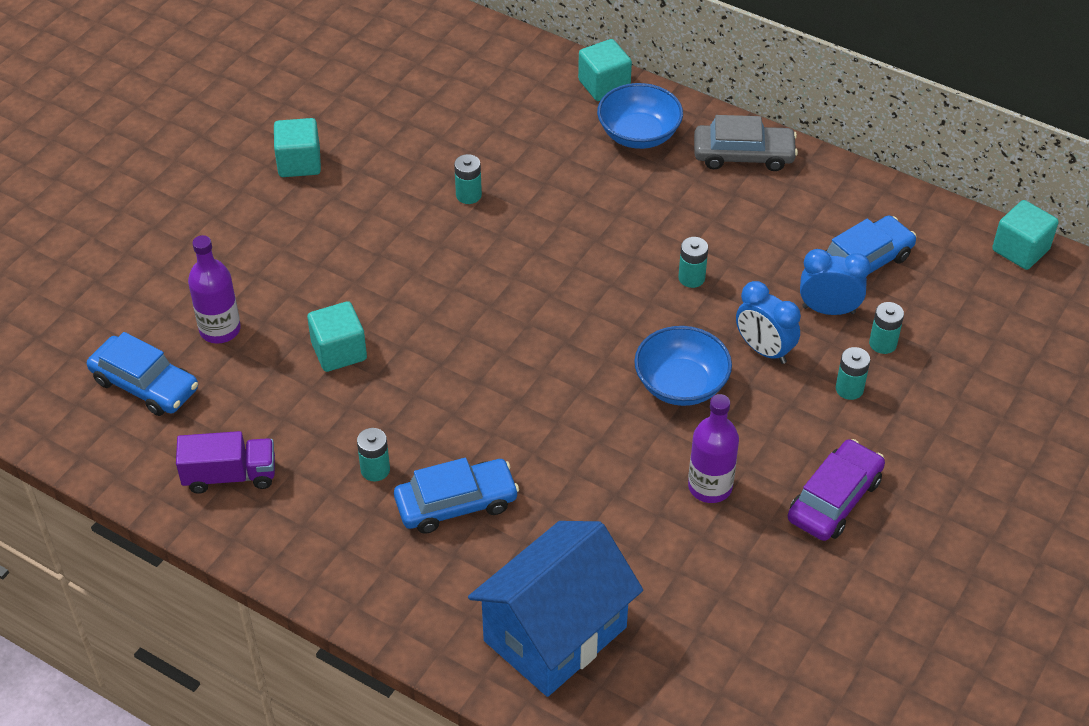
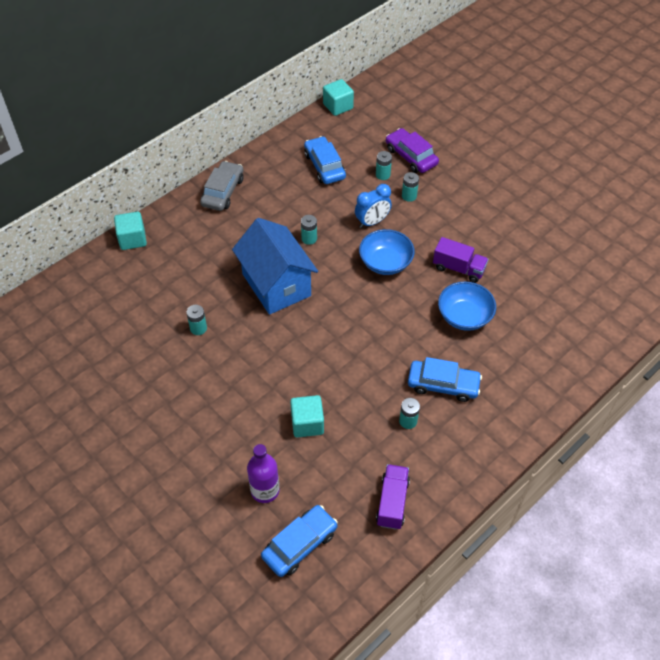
camera: 75 degrees left, 5 degrees up
(299, 163) = (125, 417): turquoise cube -> none
(456, 503) = (443, 385): blue car -> blue car turned 105 degrees clockwise
(555, 634) = (540, 357): blue house -> blue house (276, 285)
(638, 134) = (184, 233): blue bowl -> blue bowl (464, 316)
(710, 487) = (458, 268): purple bottle -> purple truck
(828, 310) = (352, 189): blue clock -> none
(834, 499) = (478, 221): purple car -> purple car (411, 156)

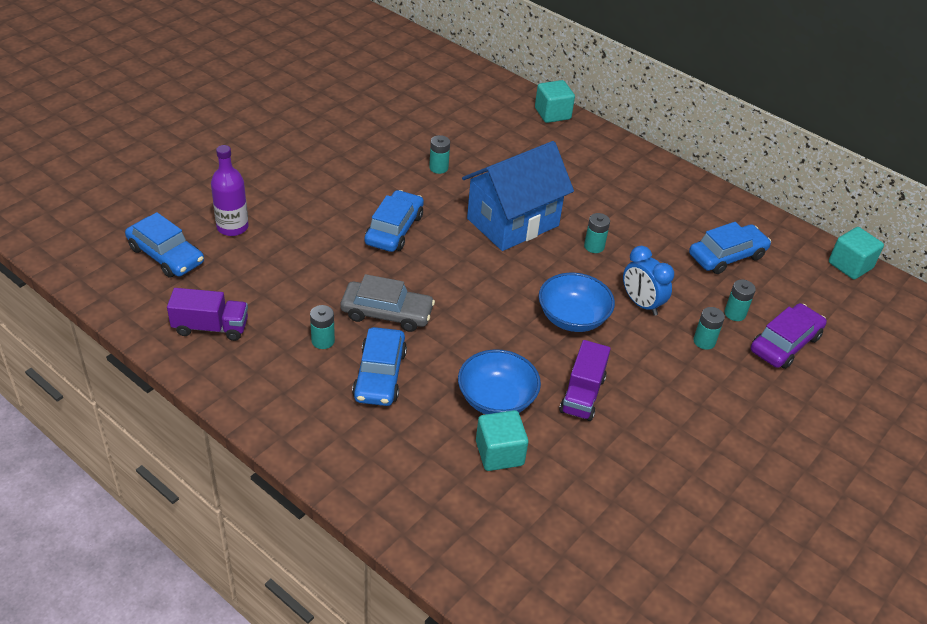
camera: 80 degrees right, 10 degrees down
(223, 192) = (647, 172): grey car -> grey car (387, 313)
(278, 366) = (394, 229): none -> blue car
(307, 423) = (317, 255): turquoise cube -> turquoise cube (499, 453)

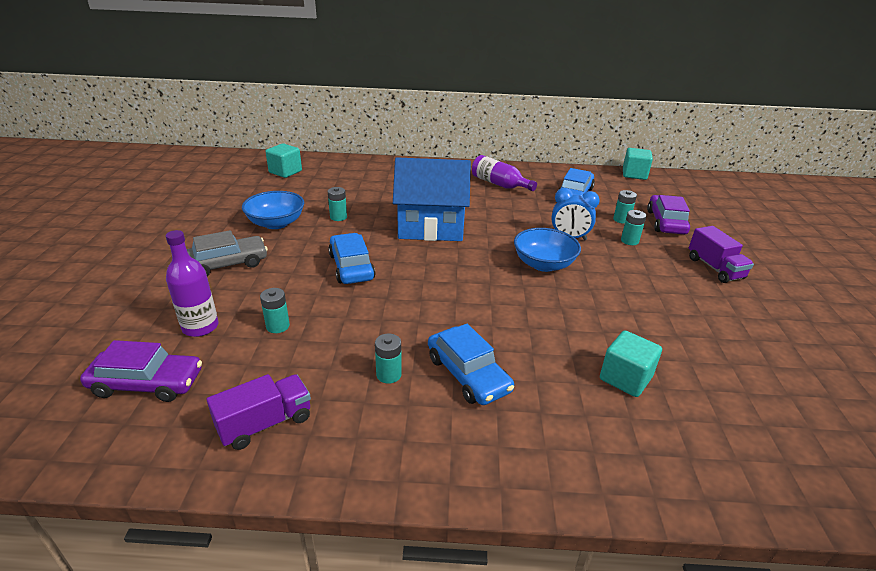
camera: 35 degrees left, 10 degrees down
(166, 255) = (147, 383): blue car -> purple car
(387, 313) = (416, 325): grey car -> grey car (226, 264)
(496, 399) = (571, 341): blue bowl -> blue bowl (276, 223)
(513, 222) = (431, 227): blue house -> blue house turned 75 degrees clockwise
(552, 114) = (379, 163): turquoise cube -> turquoise cube (285, 172)
(582, 395) = (615, 306): purple truck -> purple truck (714, 268)
(594, 246) = (499, 219): turquoise battery -> turquoise battery (278, 326)
(654, 202) = (499, 184): none -> purple bottle

